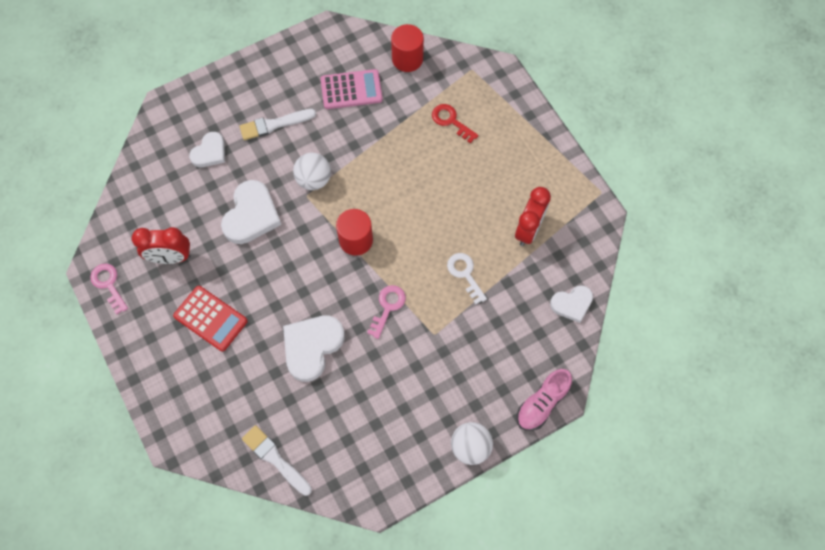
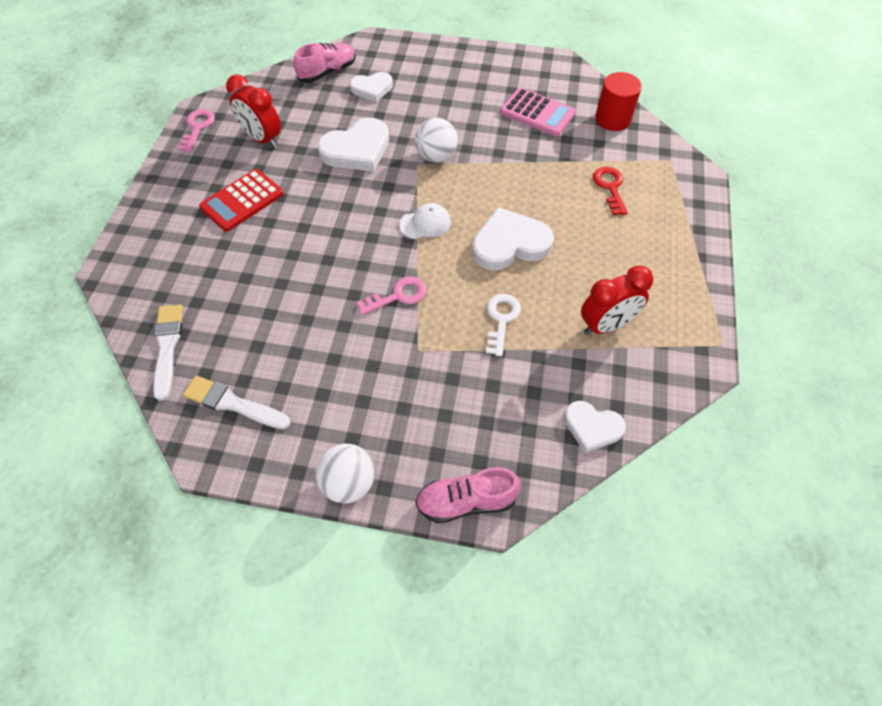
camera: 40 degrees right, 10 degrees down
(159, 161) = (327, 72): none -> pink shoe
(210, 318) = (242, 201): red calculator -> red calculator turned 60 degrees clockwise
(274, 124) = (444, 100): white brush -> white brush (233, 403)
(312, 347) = (297, 280): white heart -> white heart (510, 244)
(356, 240) = (425, 223): red cylinder -> white cap

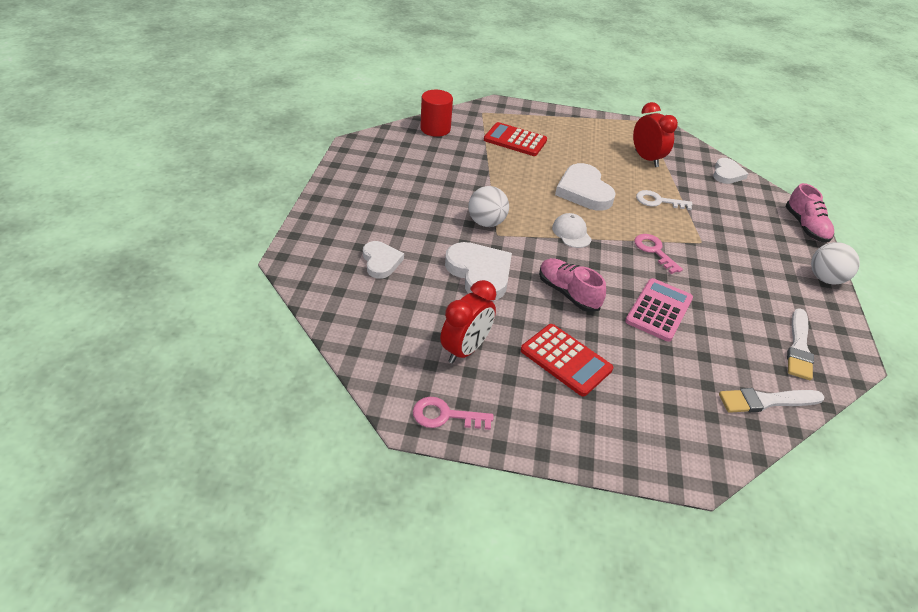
camera: 95 degrees left, 15 degrees down
(327, 72) = (346, 297): pink shoe -> pink shoe (568, 293)
(537, 113) = (426, 163): pink calculator -> pink calculator (659, 310)
(610, 187) = (515, 140): red key -> red calculator

